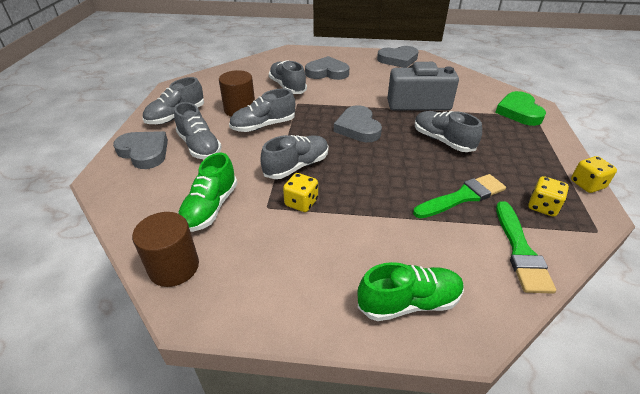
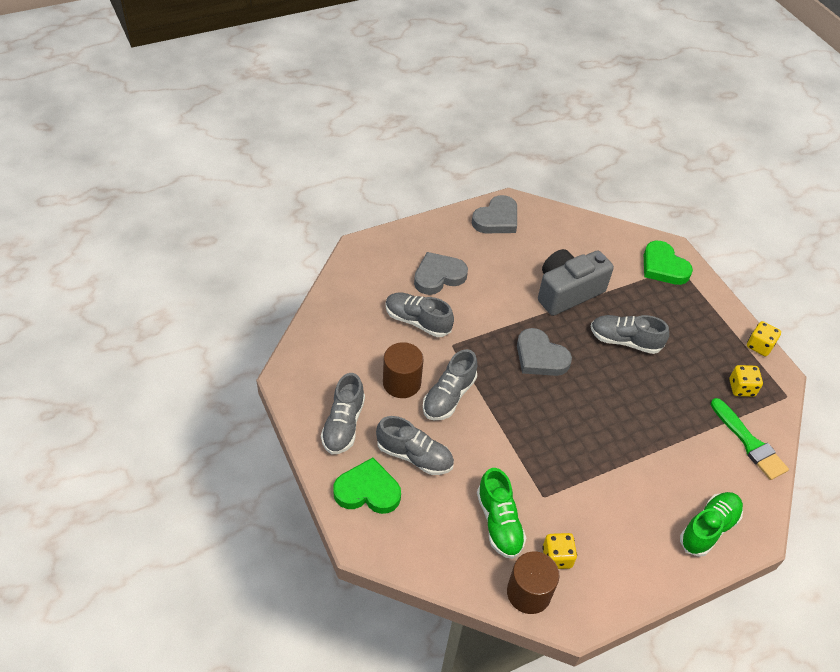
camera: 35 degrees left, 10 degrees up
(144, 152) = (367, 491): grey heart -> green heart
(297, 166) = (528, 437): grey shoe -> none
(301, 203) = (567, 477): yellow dice -> yellow dice (557, 557)
(462, 197) = (681, 406): green brush -> none

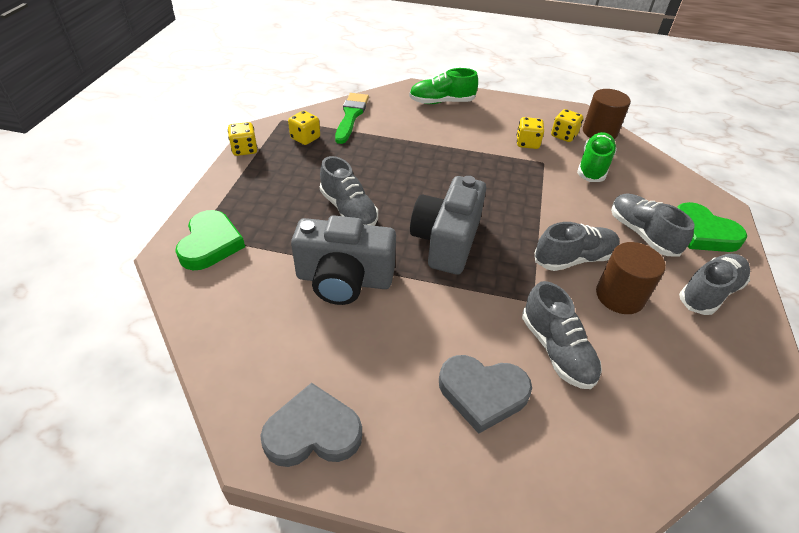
camera: 140 degrees left, 5 degrees down
(540, 357) = (446, 241): grey heart -> grey camera
(578, 517) = (527, 143): none -> yellow dice

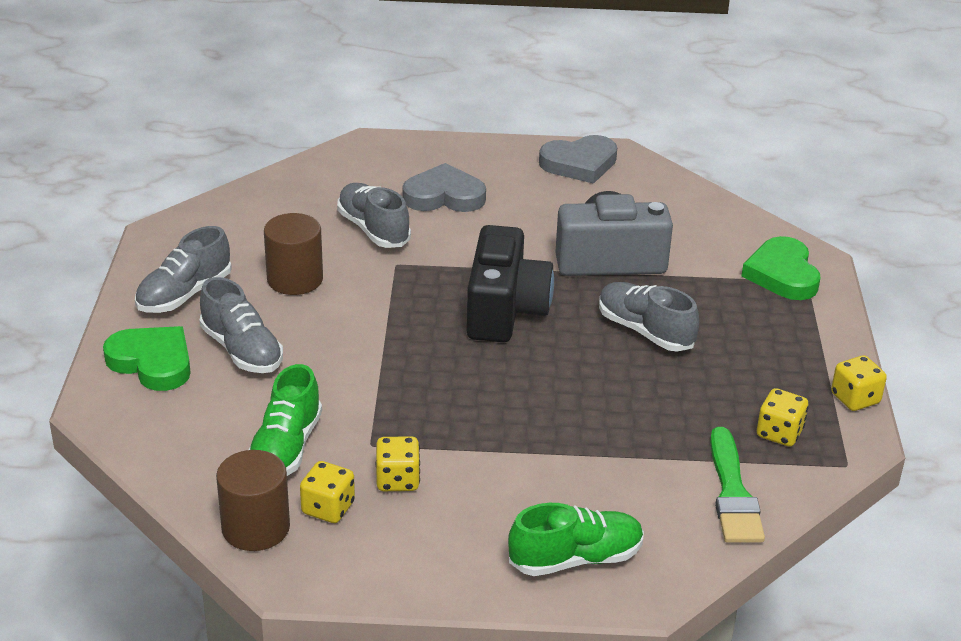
camera: 170 degrees right, 10 degrees down
(446, 241) = (505, 310): grey camera -> black camera
(574, 258) = (342, 310): grey shoe -> none

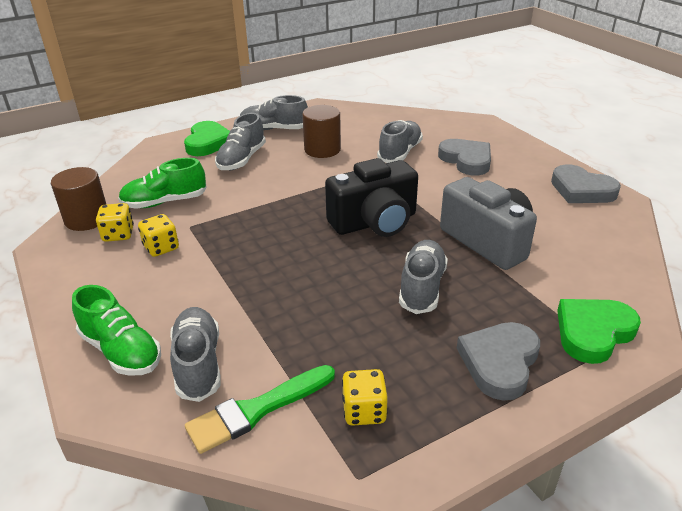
camera: 60 degrees right, 0 degrees up
(640, 510) = (198, 364): none -> grey shoe
(779, 338) = (499, 362): none -> grey heart
(855, 399) = (466, 448): yellow dice -> none

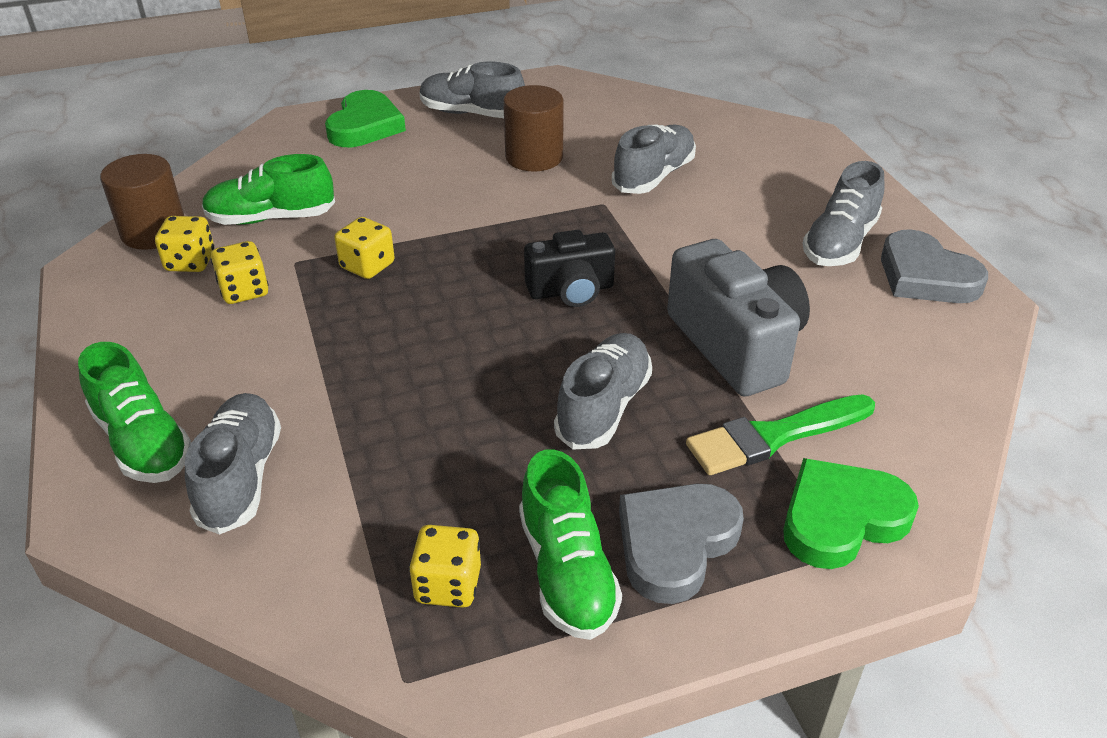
camera: 10 degrees right, 5 degrees up
(239, 223) = (367, 266): none -> yellow dice
(241, 159) = (405, 160): grey shoe -> grey shoe (839, 243)
(257, 410) = (299, 559): green brush -> green brush (774, 436)
(375, 222) = (571, 290): black camera -> black camera, size x0.62
(438, 390) = (567, 572): none -> green shoe
(466, 160) = (756, 201): grey heart -> none

